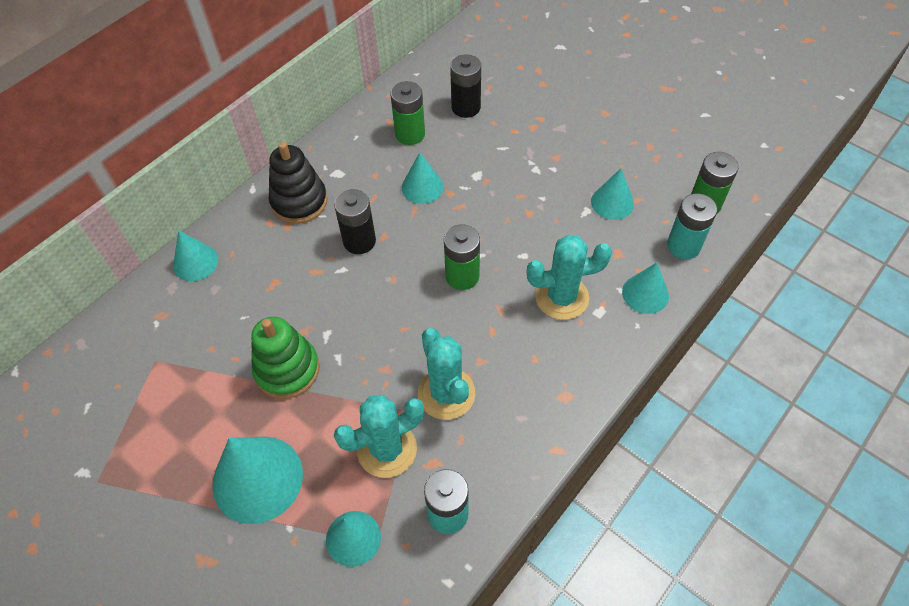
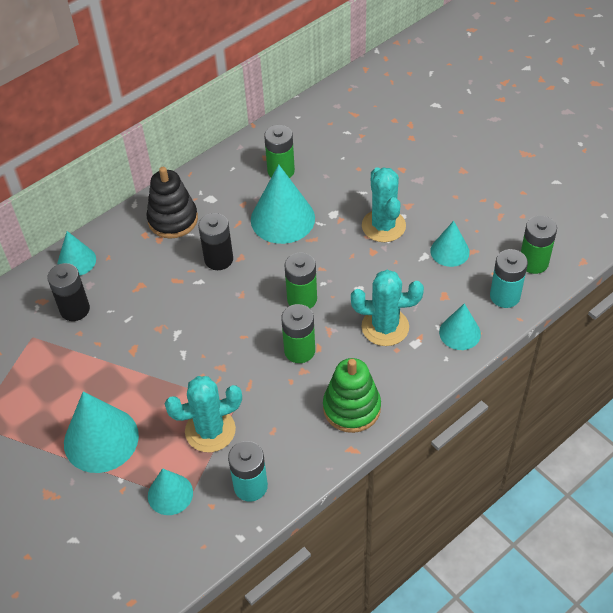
camera: 10 degrees right, 5 degrees down
(287, 369) = (139, 357): green stacking toy -> green stacking toy (351, 408)
(422, 187) = (282, 219): turquoise cone -> turquoise cone, size x1.71
(446, 393) = (268, 393): turquoise cactus -> turquoise cactus (383, 226)
(466, 107) = (336, 152): black battery -> black battery (75, 309)
(472, 337) = (299, 350): none -> green battery

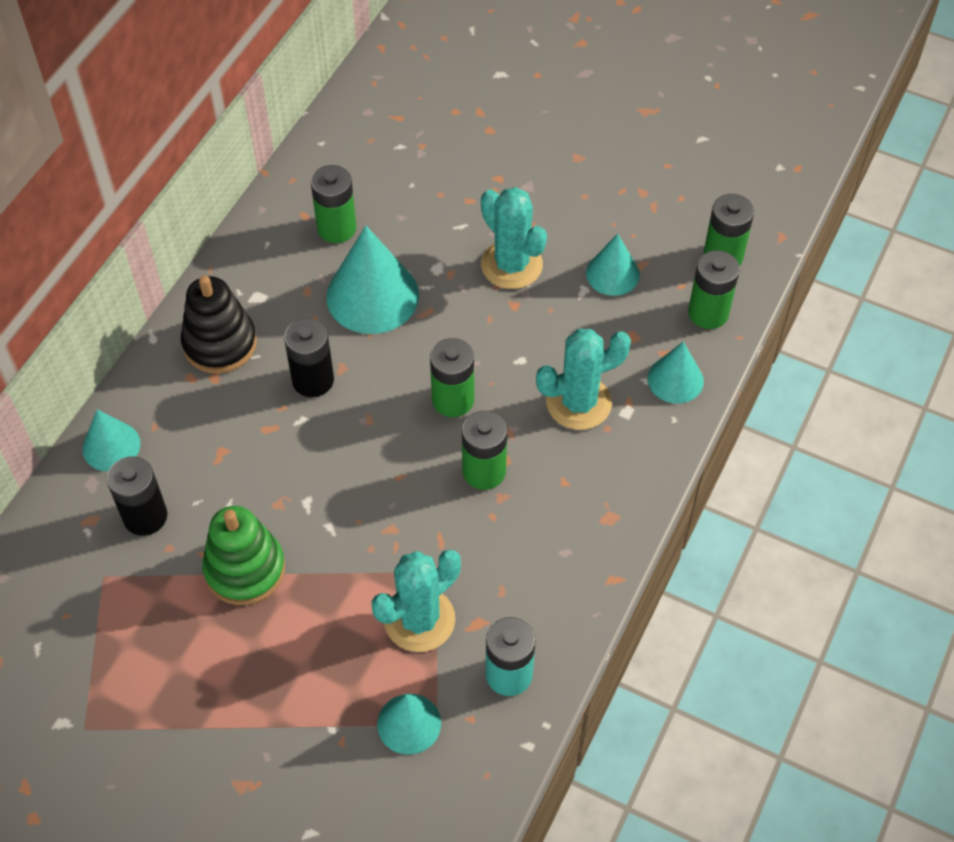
camera: 25 degrees left, 5 degrees up
(101, 439) = (277, 684): turquoise cone -> none
(351, 408) = (587, 525): green stacking toy -> green stacking toy (245, 569)
(505, 296) = (708, 313): turquoise battery -> green battery

